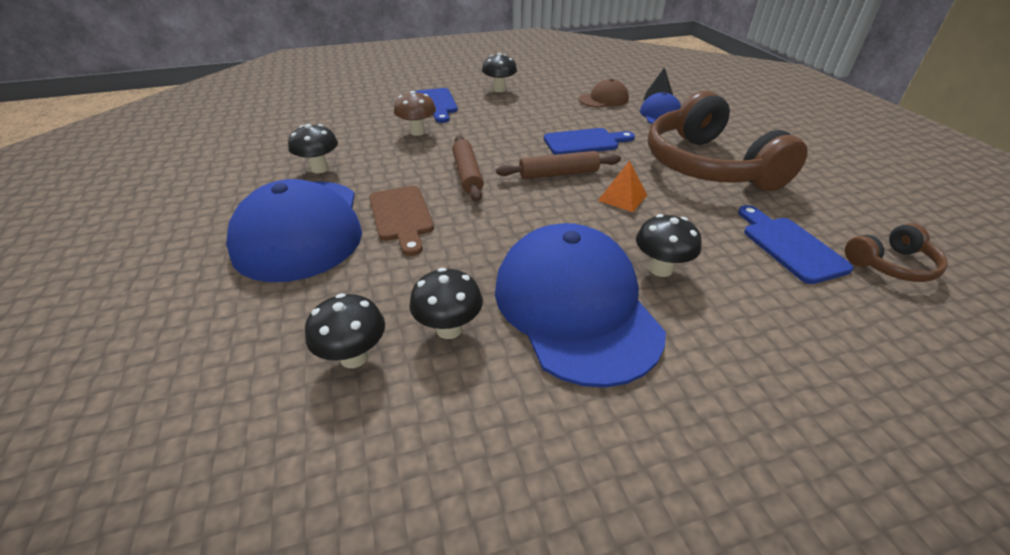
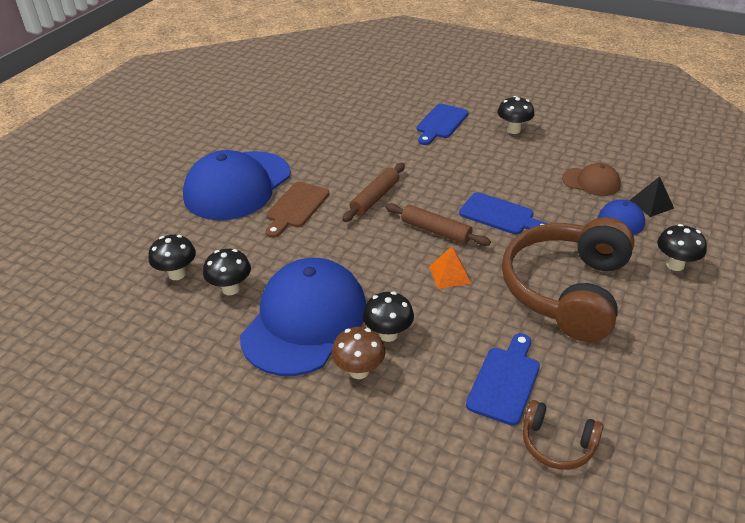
camera: 45 degrees right, 0 degrees up
(320, 168) = (296, 146): black mushroom -> black mushroom (675, 265)
(417, 132) = (392, 145): brown mushroom -> brown mushroom (359, 371)

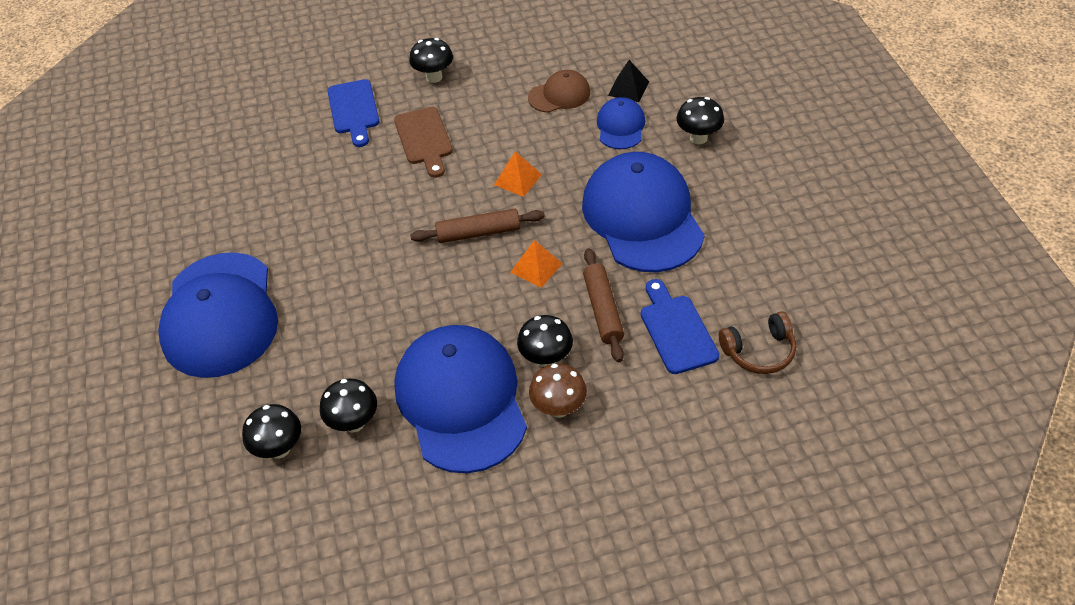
camera: 40 degrees left, 10 degrees up
(296, 207) = (315, 297): brown cutting board -> brown cutting board (424, 139)
(375, 198) = (383, 235): brown rolling pin -> brown rolling pin (603, 310)
(500, 215) = (517, 179): blue cutting board -> orange pyramid
(566, 290) = (642, 217): brown headphones -> blue cap

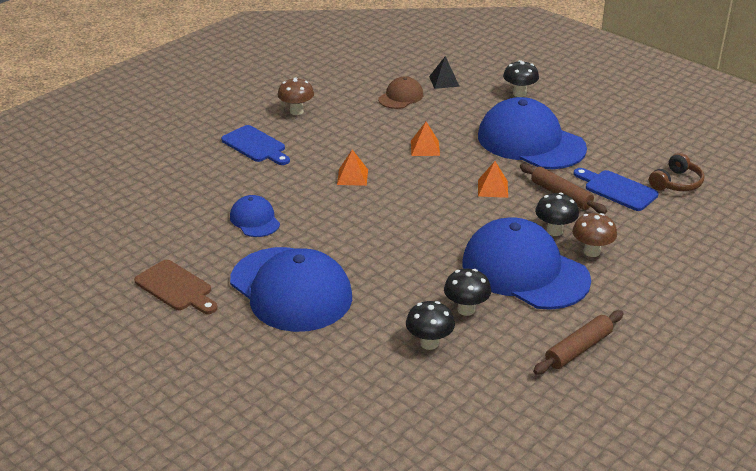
camera: 35 degrees left, 15 degrees down
(408, 190) = (352, 177): none -> orange pyramid
(424, 139) = (331, 146): brown cutting board -> brown cutting board (176, 288)
(434, 77) = (296, 111): black mushroom -> brown mushroom
(478, 233) = (431, 183): brown rolling pin -> brown rolling pin (578, 349)
(620, 126) = (462, 101): blue cap -> blue cap (255, 220)

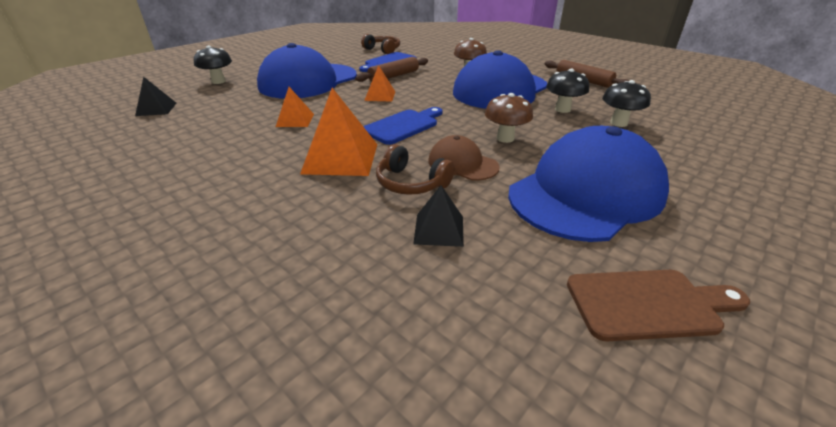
camera: 90 degrees left, 0 degrees up
(176, 288) = (648, 304): brown cutting board -> brown cutting board turned 45 degrees clockwise
(255, 220) = (439, 229): blue cap -> black pyramid
(256, 146) = (215, 241): blue cutting board -> blue cutting board (403, 126)
(296, 111) = (131, 204): brown mushroom -> brown mushroom (505, 138)
(312, 209) = (411, 183): none -> brown headphones
(352, 177) = (341, 158): orange pyramid -> orange pyramid, size x1.75
(401, 97) = (168, 131): brown cap -> brown cap (462, 164)
(554, 231) = (444, 80): black mushroom -> none

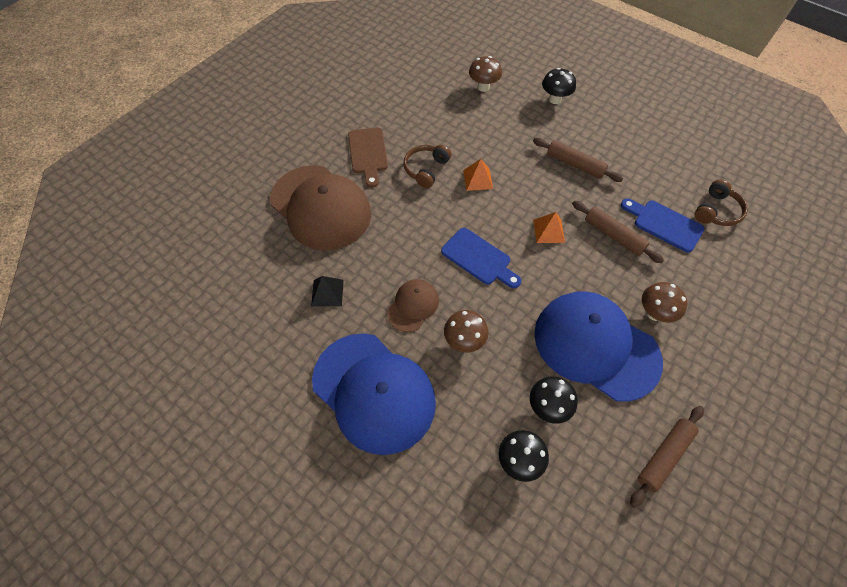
camera: 85 degrees right, 25 degrees up
(156, 109) = (483, 87): black pyramid -> brown mushroom
(265, 237) = (320, 207): none -> brown cap
(308, 81) = (575, 164): blue cap -> brown rolling pin
(341, 158) = (414, 224): orange pyramid -> none
(411, 183) = (381, 273): brown headphones -> brown headphones (426, 169)
(648, 304) = (259, 399): brown cutting board -> brown cutting board (368, 153)

